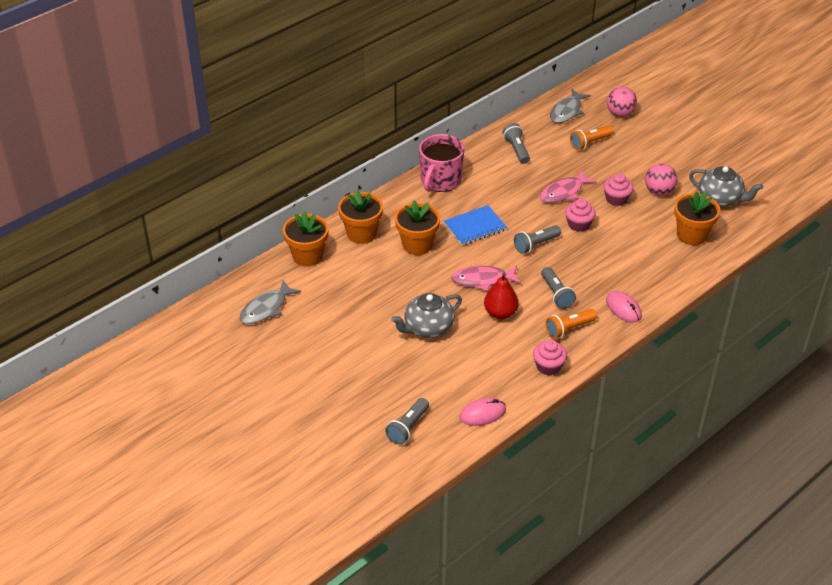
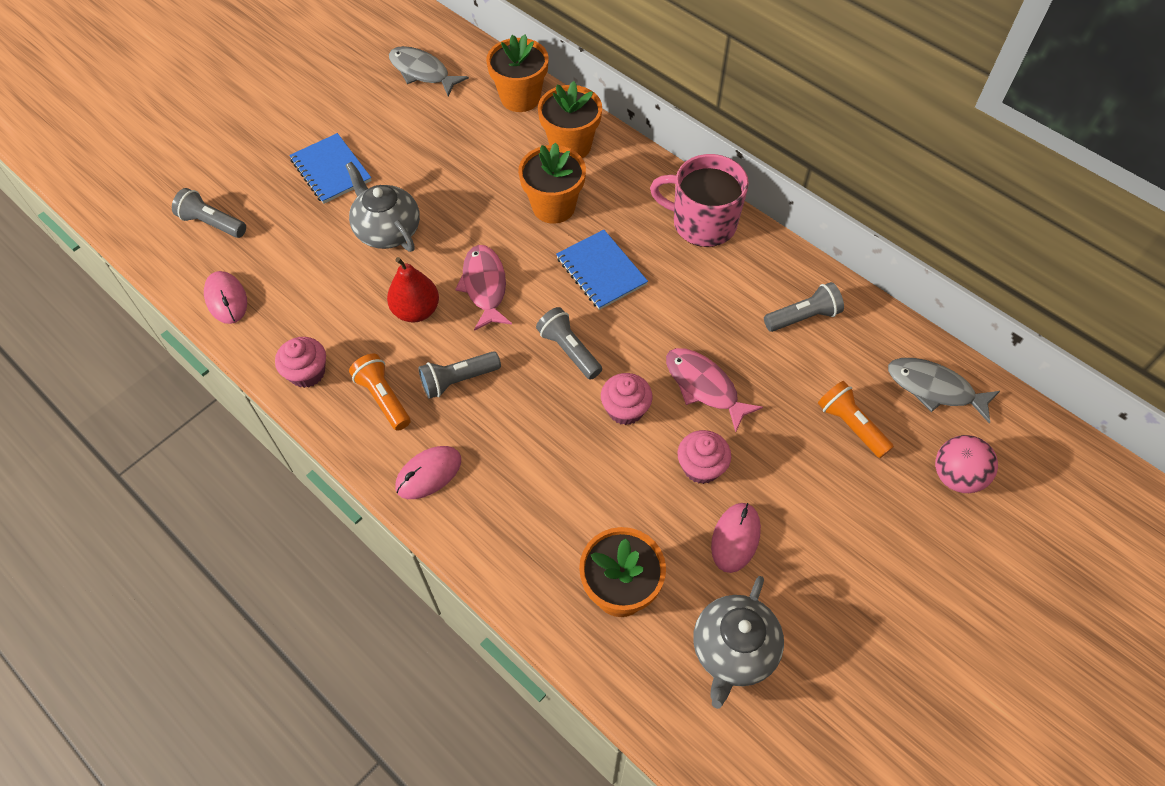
camera: 85 degrees right, 15 degrees up
(363, 360) = (331, 170): none -> blue notebook
(659, 191) = (735, 538): pink ball -> pink mouse

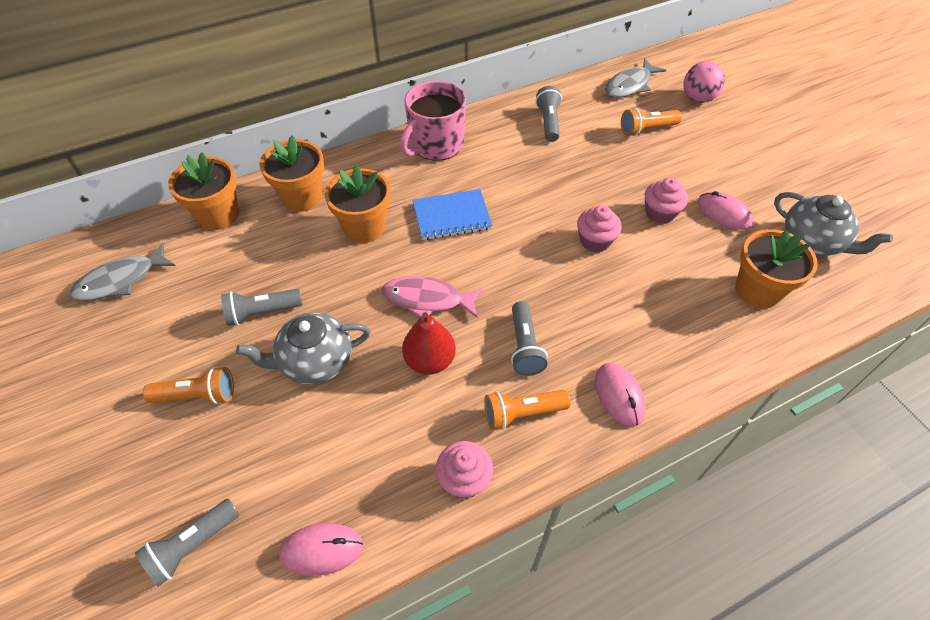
camera: 70 degrees left, 5 degrees down
(331, 170) = (197, 395): blue notebook -> orange flashlight
(569, 350) = (524, 259): grey flashlight -> grey flashlight (262, 312)
(704, 387) = (590, 190): pink fish -> none

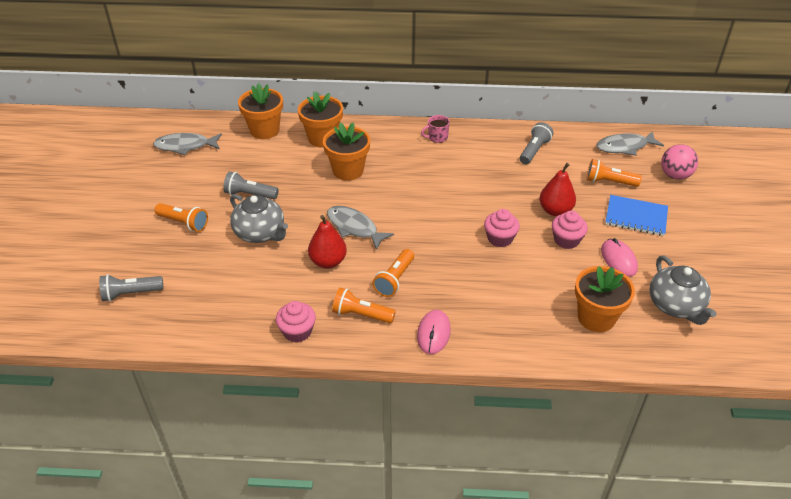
camera: 30 degrees right, 10 degrees down
(315, 361) = (260, 233): grey teapot -> grey teapot turned 150 degrees counterclockwise
(321, 549) = (193, 327): pink mouse -> none
(427, 299) = (354, 227): pink fish -> grey fish
(435, 145) = (437, 137): pink mug -> pink mug, size x0.46
(451, 216) = (411, 185): blue notebook -> blue notebook (636, 217)
(524, 346) = (394, 279): grey flashlight -> orange flashlight
(622, 183) = (555, 210): none -> red pear

